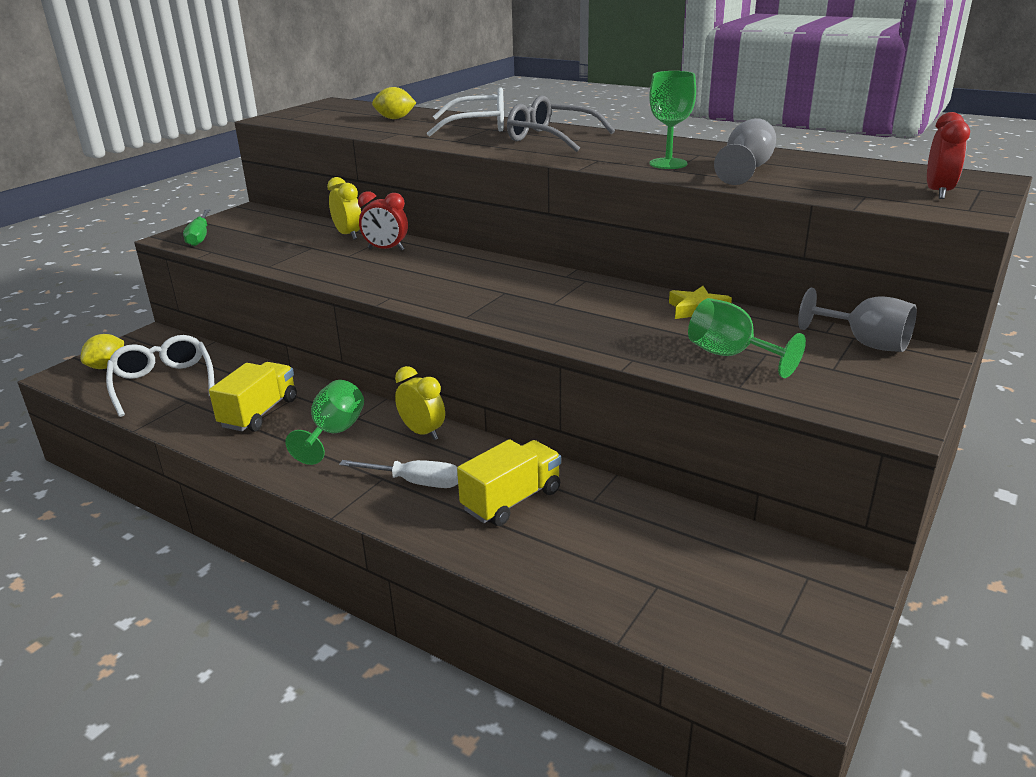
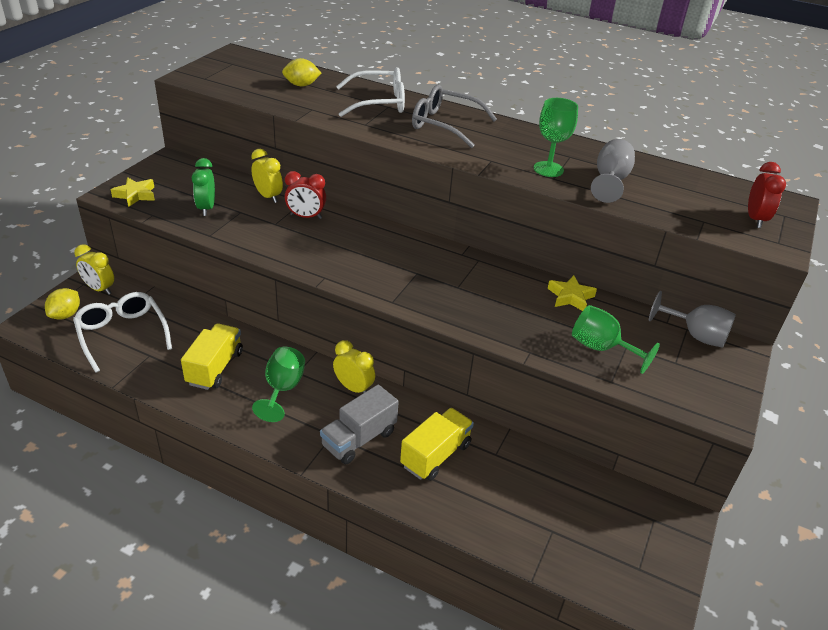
camera: 10 degrees left, 10 degrees up
(153, 344) = (99, 289): none -> yellow clock
(200, 237) = (135, 195): green screwdriver -> yellow star
(274, 245) = (206, 208): none -> green clock
(415, 482) = (359, 439): white screwdriver -> grey truck

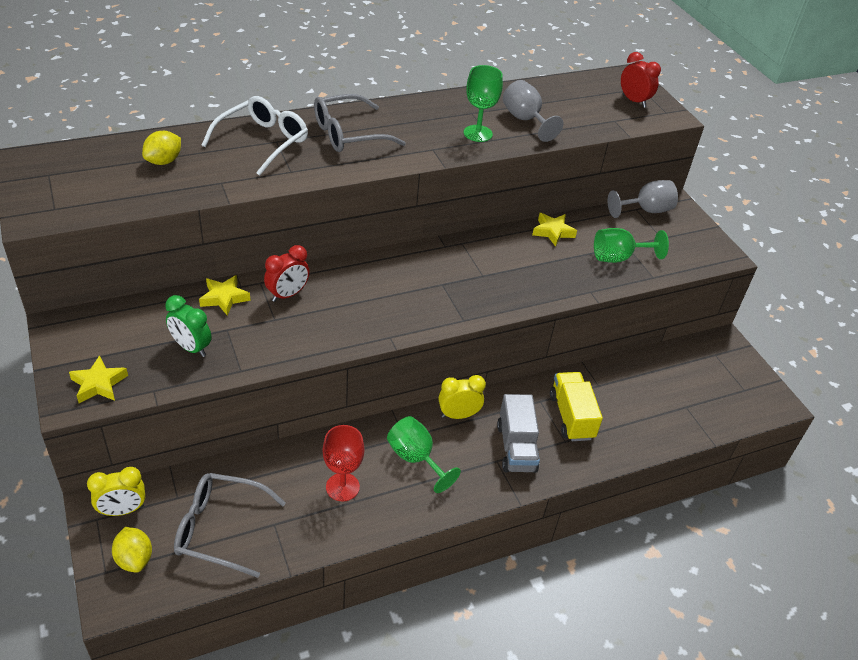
camera: 50 degrees left, 5 degrees up
(122, 334) = (219, 529): white glasses -> grey glasses
(215, 368) = (342, 487): yellow truck -> red goblet
(268, 196) = (224, 298): yellow clock -> yellow star

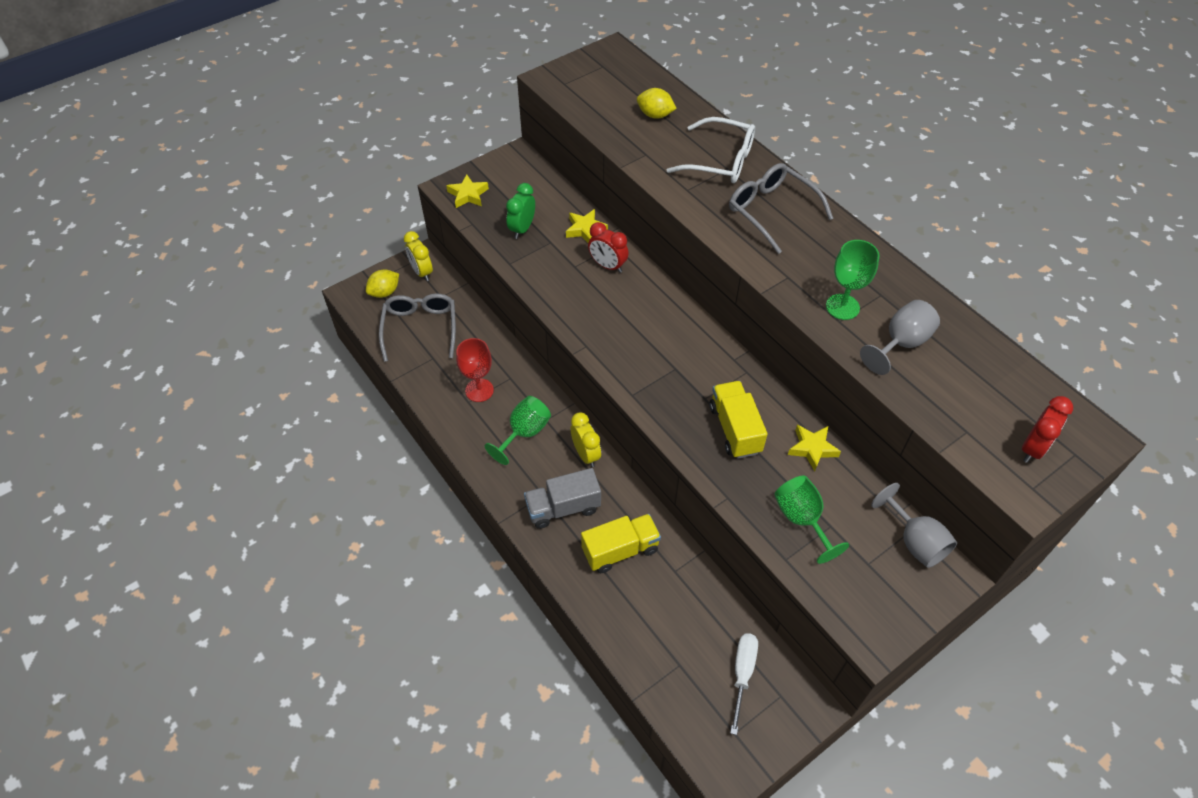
camera: 80 degrees right, 10 degrees up
(522, 267) = (735, 429): none -> yellow truck
(696, 370) = (742, 674): none -> white screwdriver

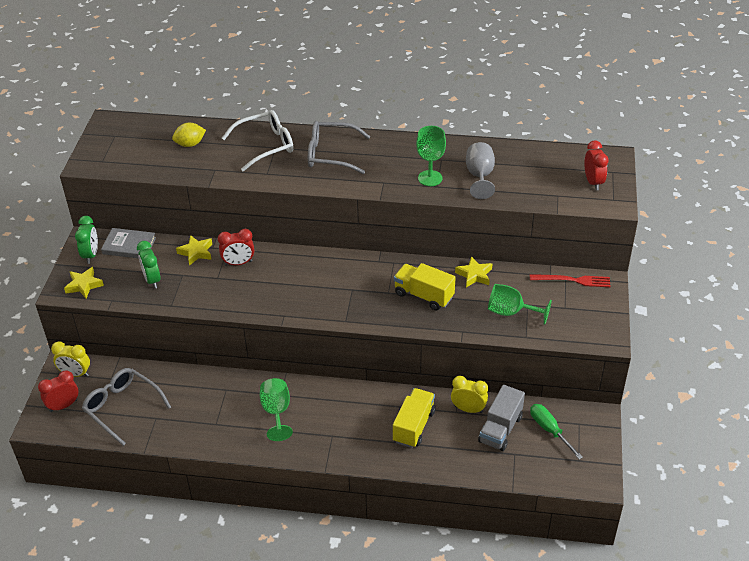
camera: 45 degrees left, 10 degrees down
(385, 292) = (63, 406): yellow lemon -> red clock
(479, 390) = (214, 412): red goblet -> none
(504, 171) = (91, 255): none -> green clock
(541, 184) = (129, 246): none -> grey book
(563, 508) = (353, 432): grey truck -> grey truck (500, 429)
(586, 454) = (330, 394): yellow clock -> yellow clock (468, 409)
(742, 674) = (549, 430): white screwdriver -> green screwdriver
(915, 541) = (573, 280): grey goblet -> red fork

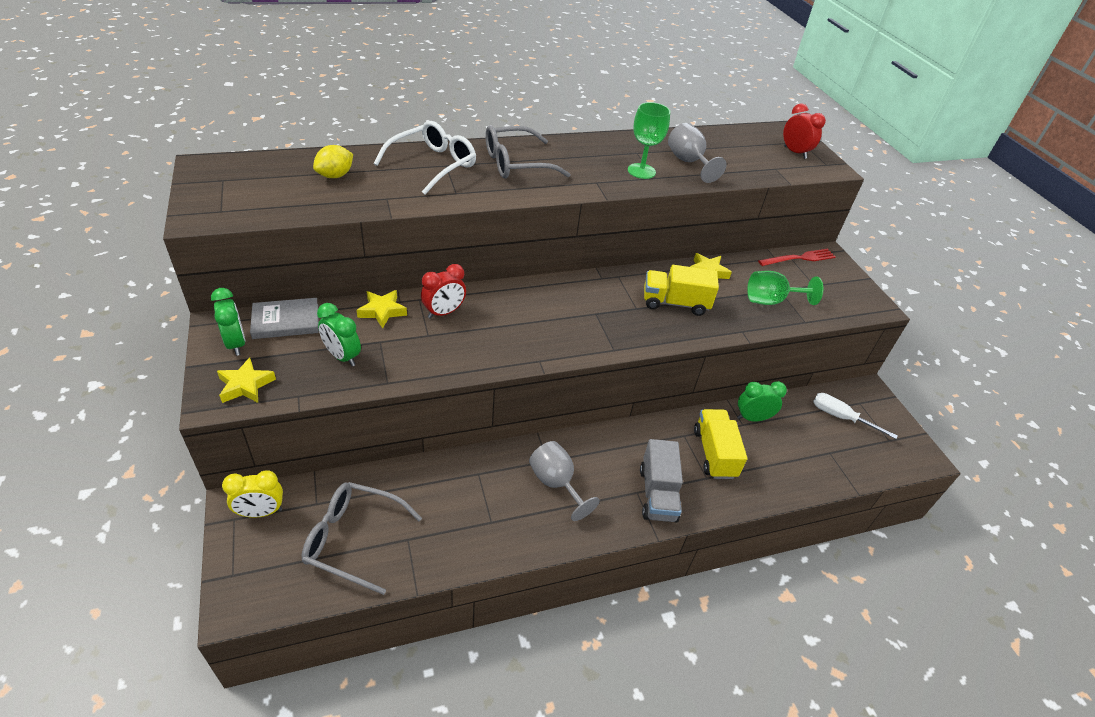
camera: 30 degrees left, 0 degrees up
(63, 406) = (264, 564): red clock -> none
(276, 412) = (556, 483): green goblet -> grey goblet
(468, 409) = (752, 418): yellow clock -> green clock
(500, 429) = (797, 430): grey truck -> grey truck (657, 494)
(549, 430) = (840, 417): green screwdriver -> white screwdriver

